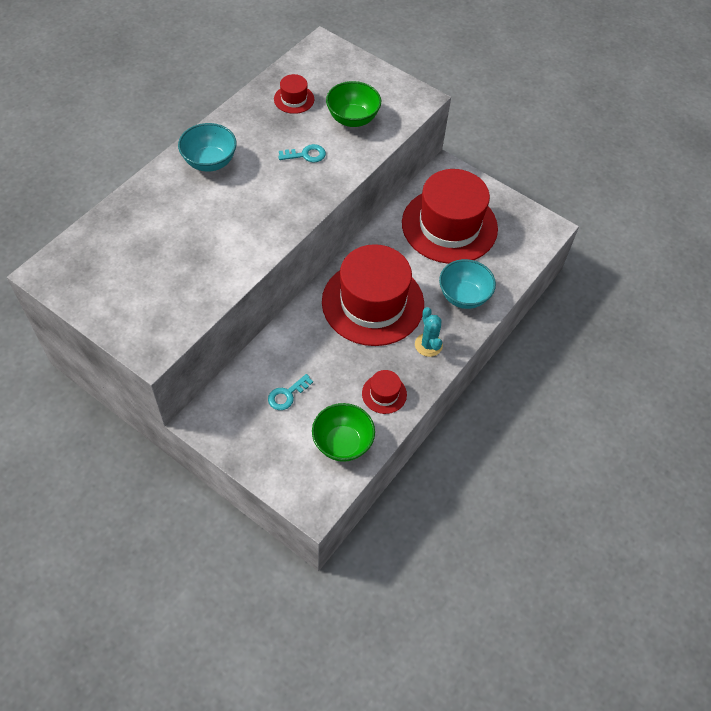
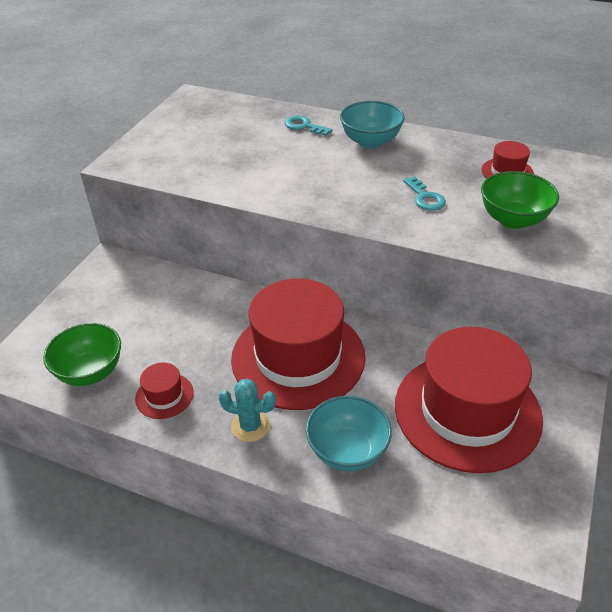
camera: 80 degrees right, 15 degrees down
(287, 395) = (148, 313): turquoise key -> turquoise key (304, 126)
(428, 345) = (250, 426): turquoise cactus -> turquoise cactus turned 45 degrees clockwise

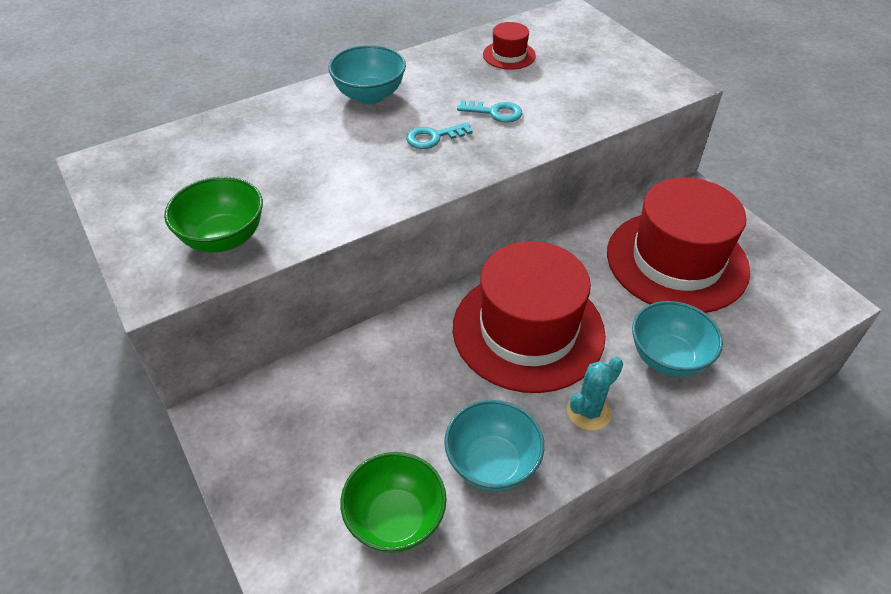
camera: 55 degrees left, 5 degrees up
(164, 395) = (492, 463): red hat -> turquoise bowl
(304, 126) = (284, 119): turquoise key -> turquoise key (433, 137)
(513, 219) = (575, 88): green bowl -> green bowl (223, 238)

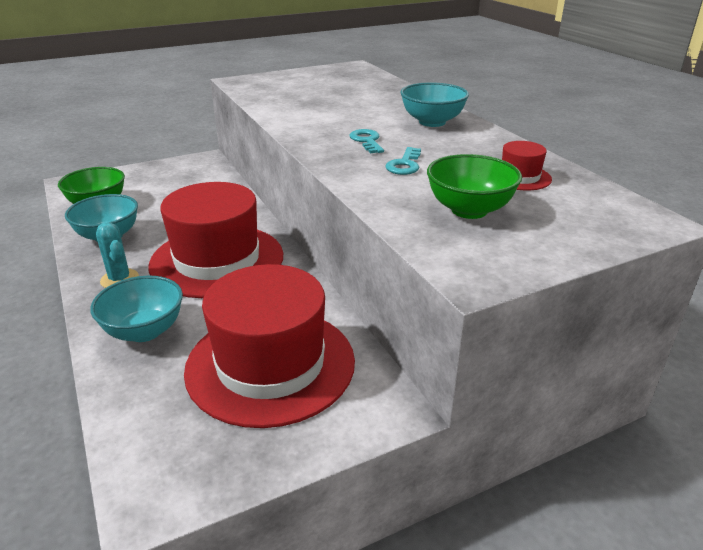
camera: 95 degrees right, 15 degrees down
(223, 238) = (271, 90): green bowl -> green bowl (469, 210)

